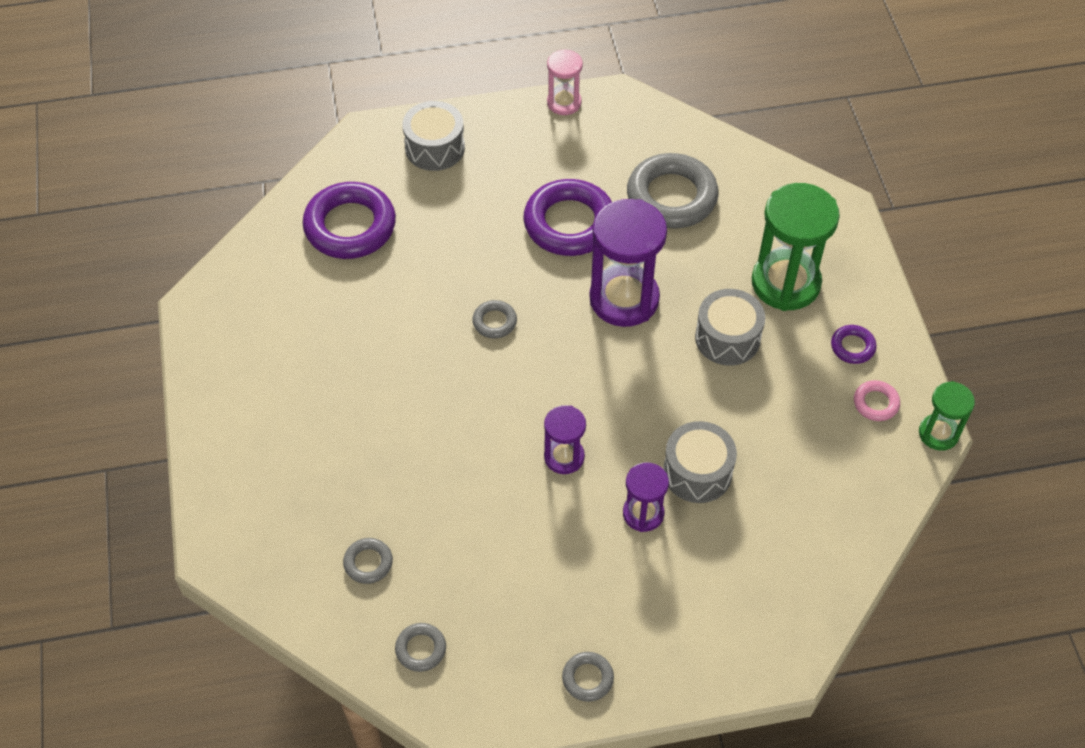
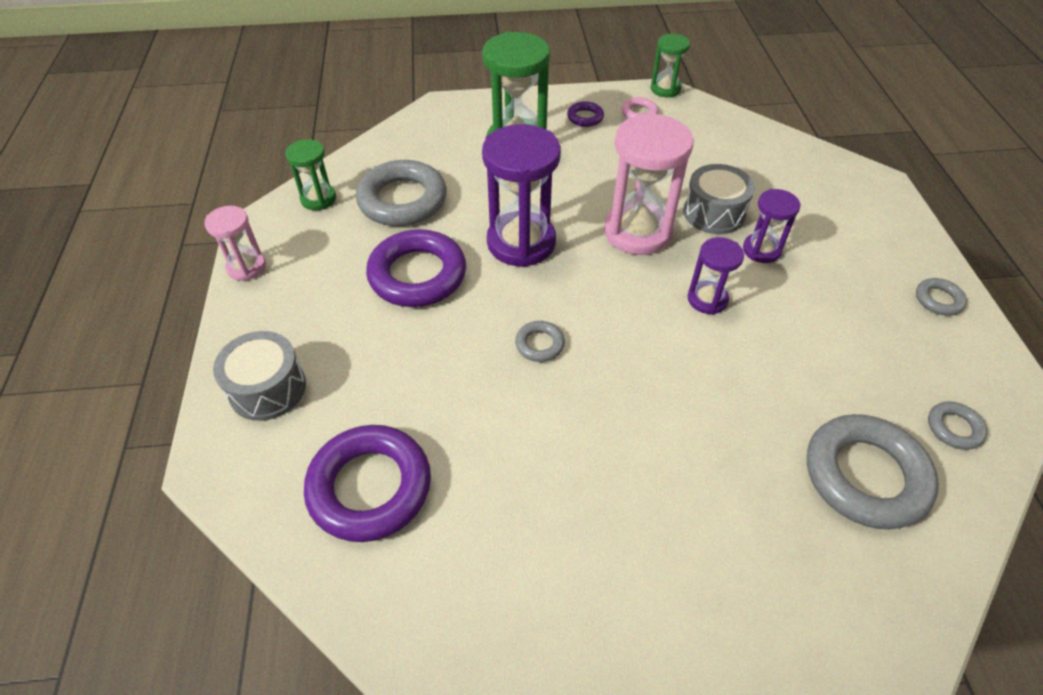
camera: 85 degrees left, 5 degrees down
(368, 563) = (865, 476): grey ring -> grey ring, size x2.17
(655, 399) = (637, 232): none -> pink hourglass
(662, 132) = (318, 199): none -> green hourglass
(727, 338) = (572, 182): grey drum -> none

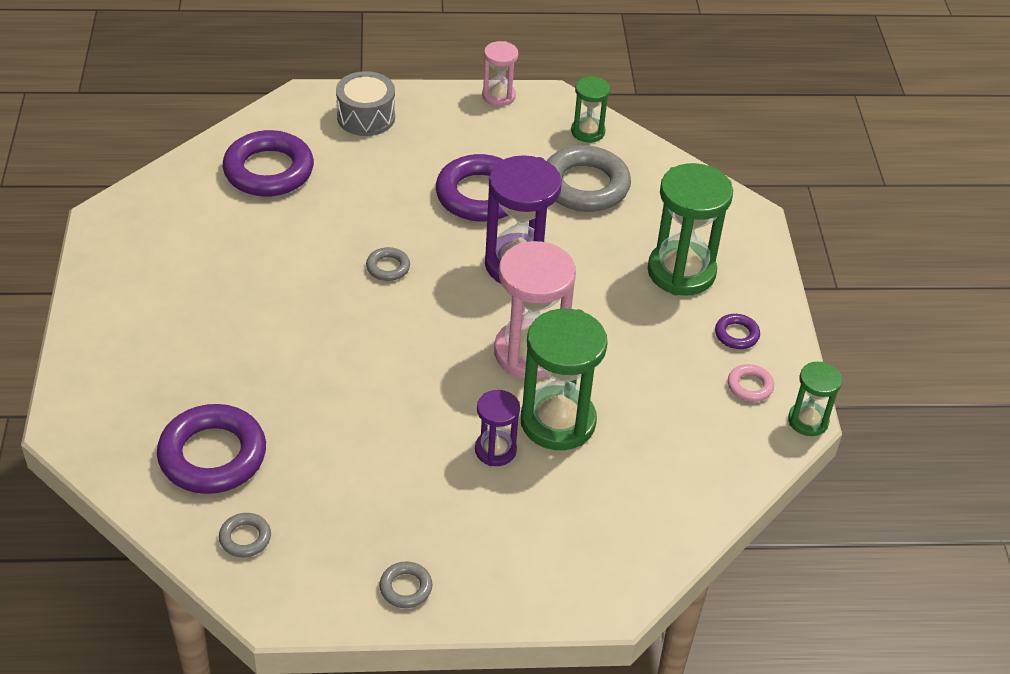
camera: 90 degrees right, 5 degrees down
(707, 299) = (428, 390): purple hourglass -> none
(714, 213) = (558, 422): grey drum -> green hourglass
(865, 476) = (212, 455): grey ring -> purple ring

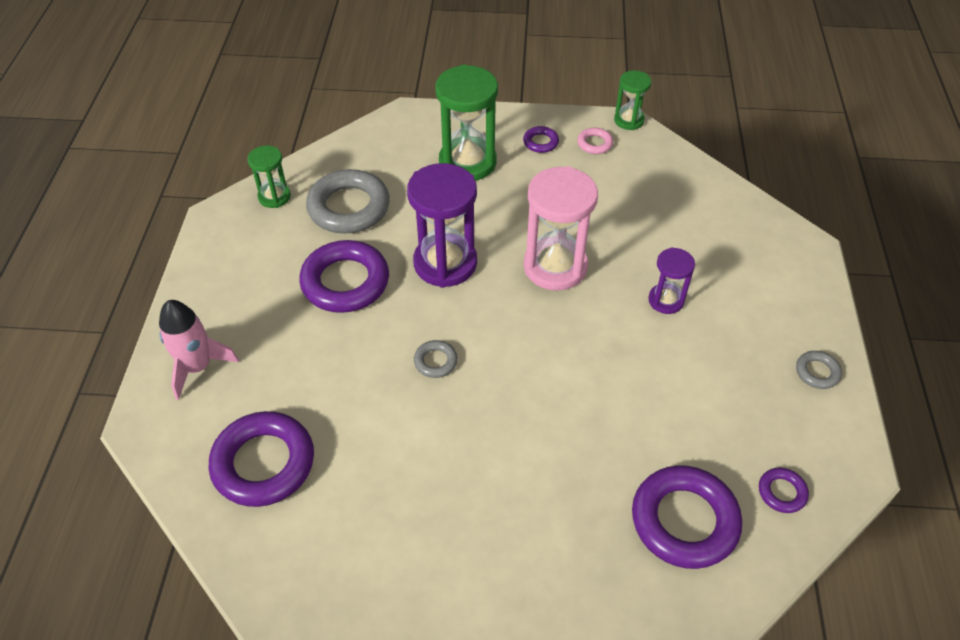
camera: 80 degrees left, 5 degrees up
(245, 538) = (782, 492): grey ring -> purple ring
(366, 117) = (198, 367): grey drum -> pink rocket
(498, 96) = (200, 254): pink hourglass -> none
(558, 422) = (633, 257): green hourglass -> none

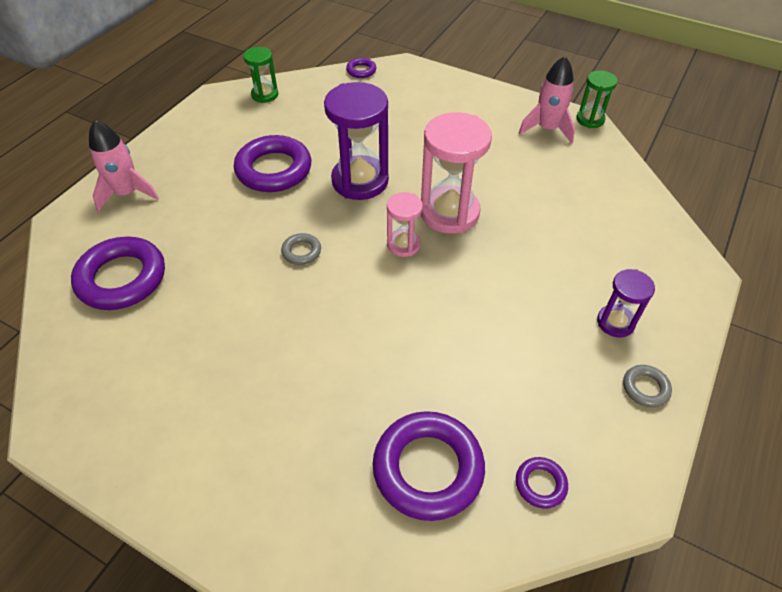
camera: 25 degrees right, 0 degrees up
(349, 207) = (314, 118): grey ring -> none
(467, 162) = (429, 113): green hourglass -> none
(531, 316) = (403, 244): none -> pink hourglass
(540, 142) = (500, 115): purple ring -> purple ring (361, 71)
(594, 144) = (547, 129): pink ring -> pink rocket
(666, 300) = (532, 272): purple hourglass -> purple hourglass (615, 322)

